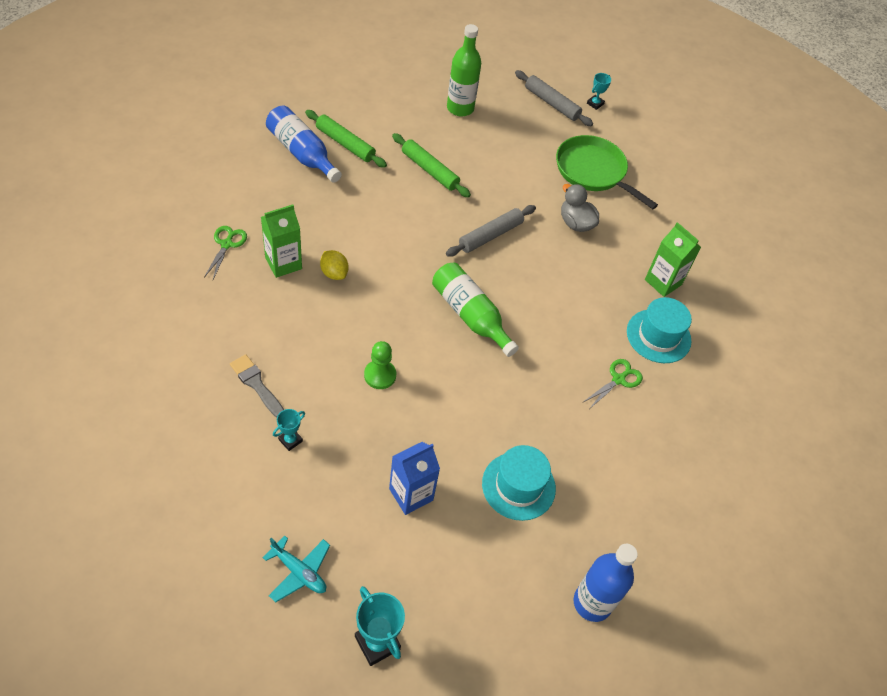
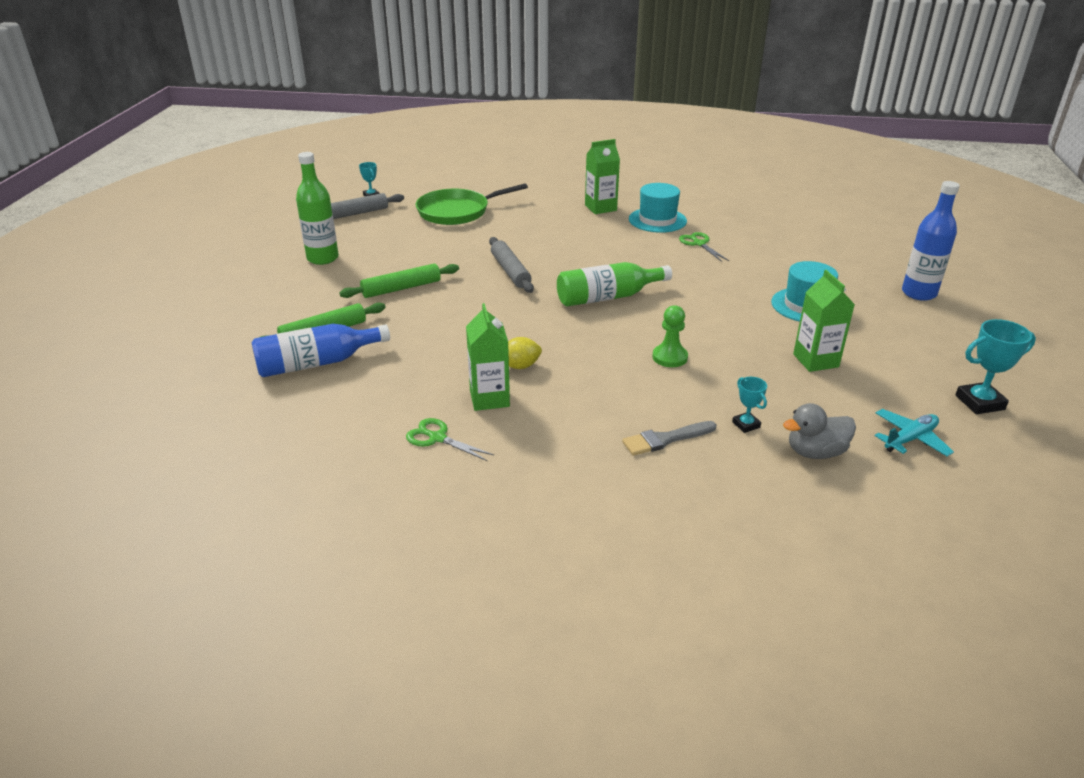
camera: 65 degrees left, 20 degrees down
(411, 494) = (815, 360): blue carton -> green carton
(575, 223) = (516, 230): grey duck -> grey duck (815, 452)

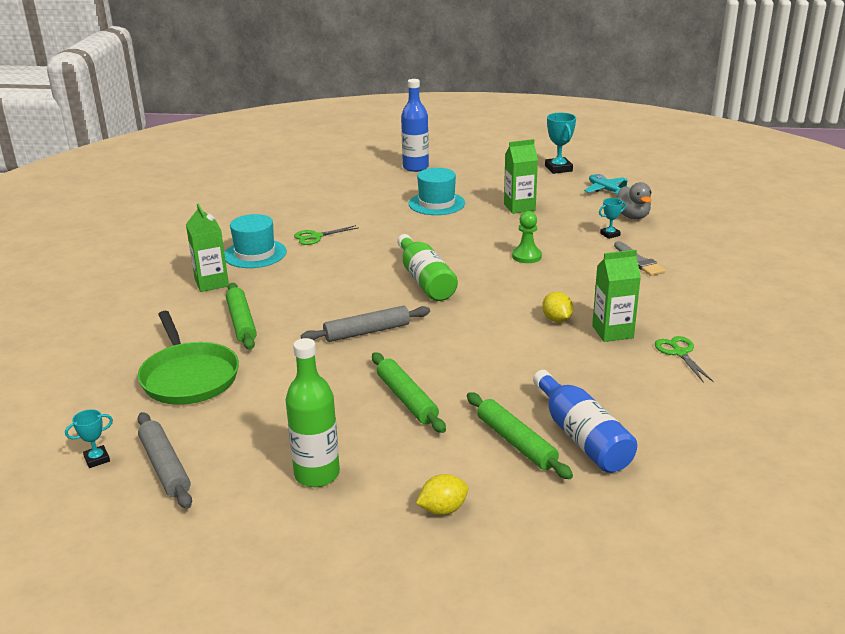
camera: 90 degrees left, 5 degrees down
(261, 301) = (443, 509): none -> yellow lemon
(437, 438) = (679, 353): green scissors -> green scissors turned 135 degrees clockwise
(533, 223) = (241, 322): none -> green rolling pin

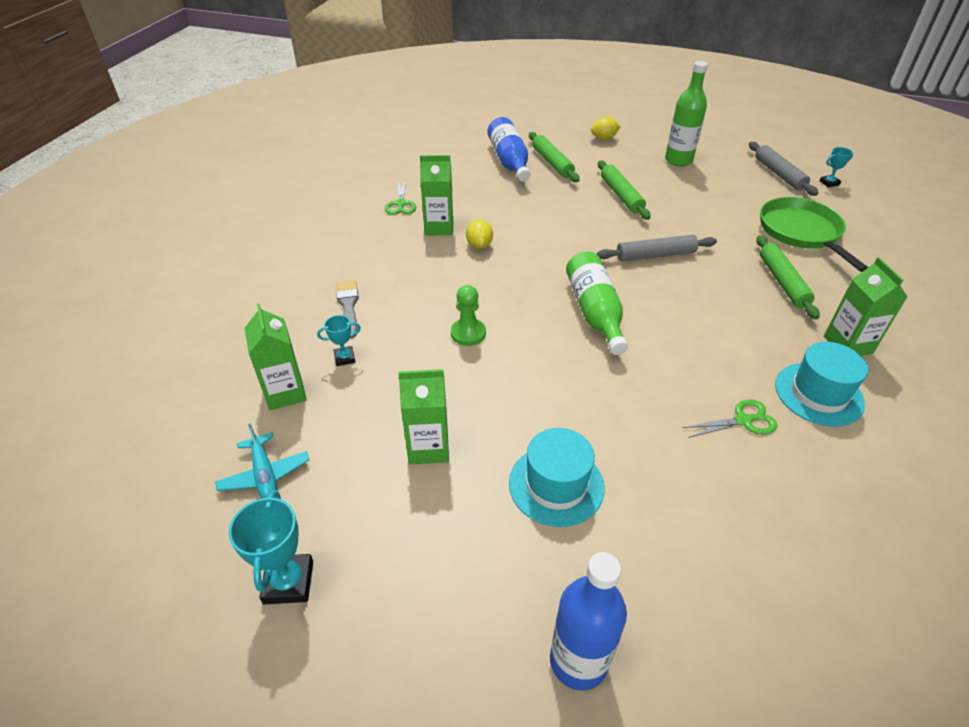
camera: 170 degrees left, 15 degrees up
(632, 216) = (285, 393): grey duck -> green carton

